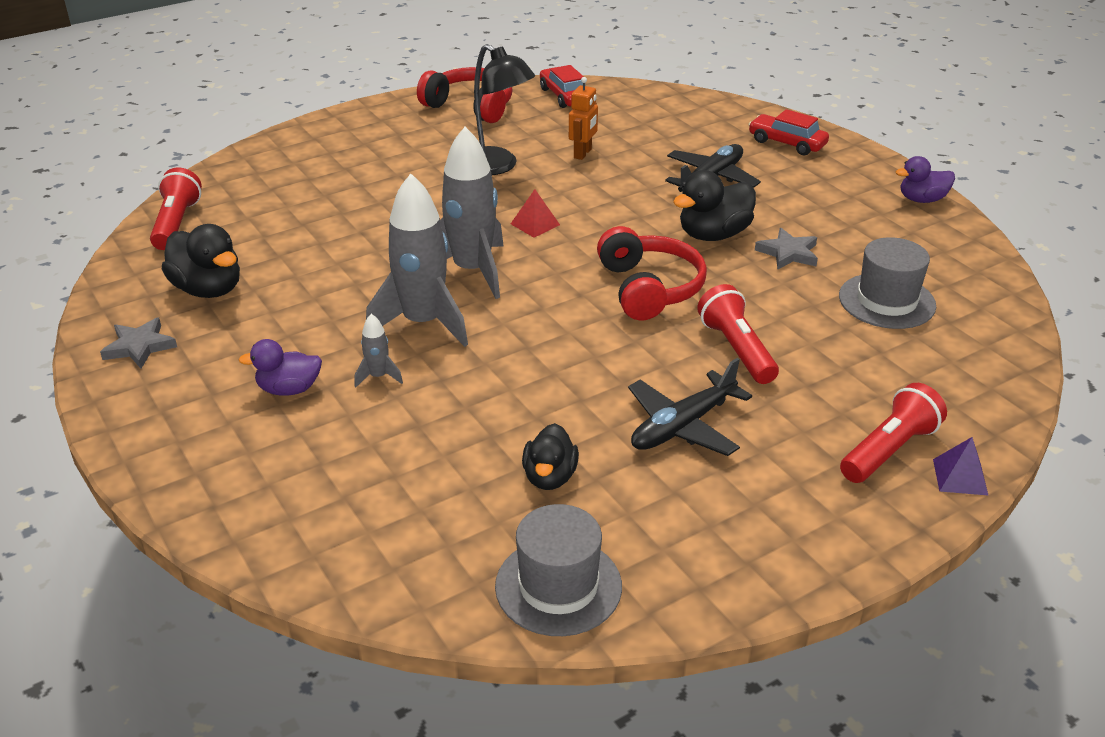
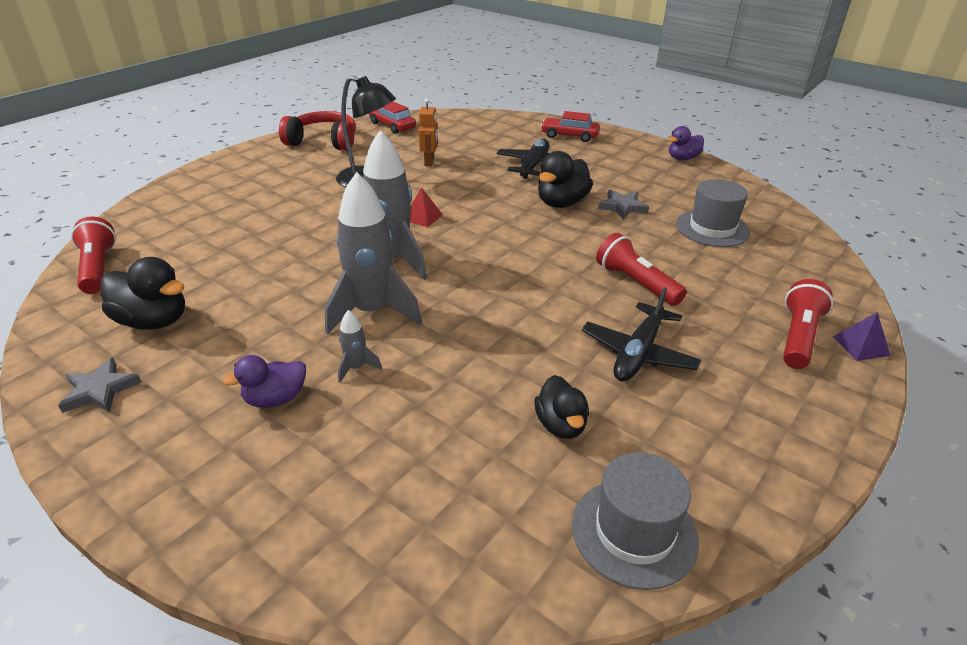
camera: 20 degrees left, 0 degrees up
(649, 288) = (540, 249): red headphones -> none

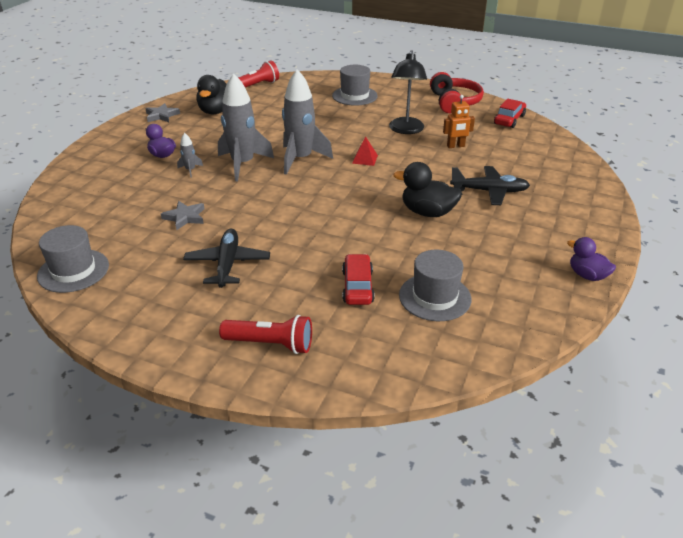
camera: 75 degrees right, 0 degrees up
(237, 194) = (354, 96): none -> grey hat
(561, 425) = (152, 240): black duck -> none
(569, 136) = (576, 202): red car -> red car (357, 286)
(622, 207) = (442, 243): grey star -> grey star (185, 217)
(635, 283) = (317, 258): red flashlight -> none
(638, 353) = (227, 264): black plane -> black plane turned 75 degrees clockwise
(860, 346) = (268, 382): purple pyramid -> none

